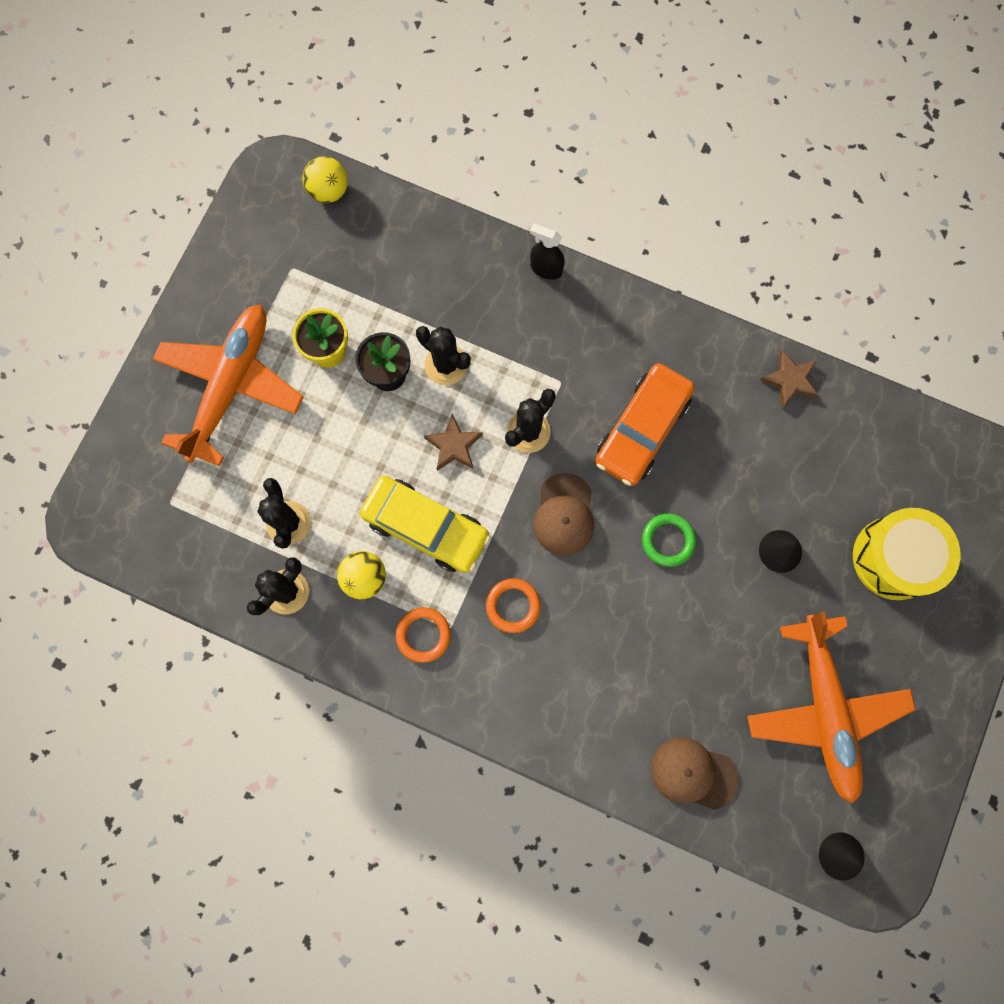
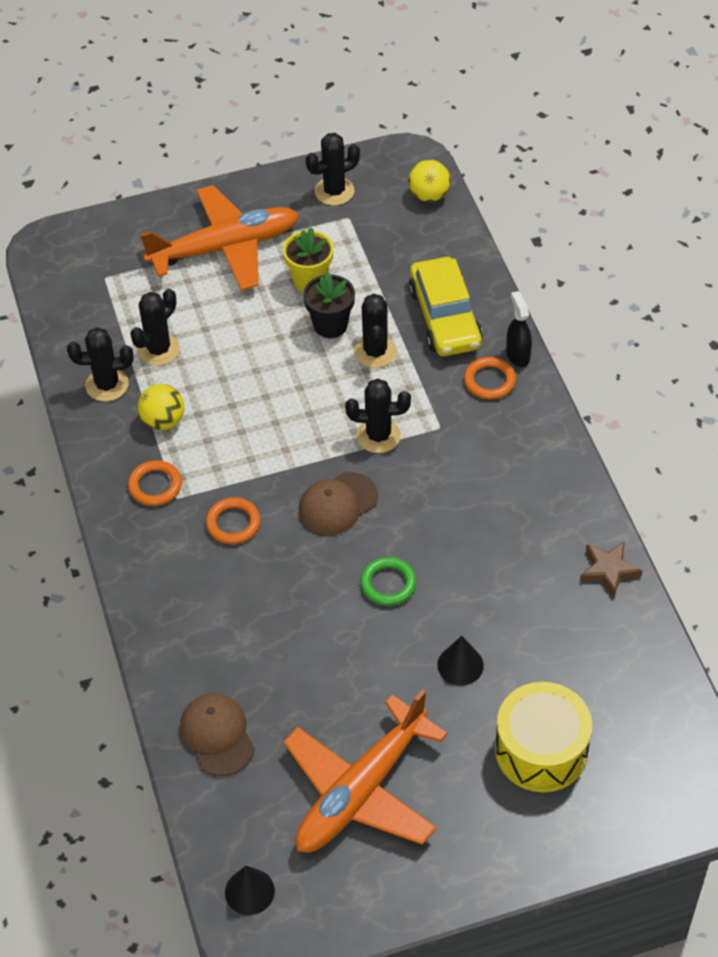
camera: 50 degrees right, 25 degrees down
(254, 254) = (334, 191): none -> black cactus
(426, 527) = (238, 429): yellow car -> yellow car (444, 317)
(454, 445) = (319, 400): brown star -> none
(551, 309) = (489, 381): none -> orange ring
(642, 429) = (459, 503): orange car -> none

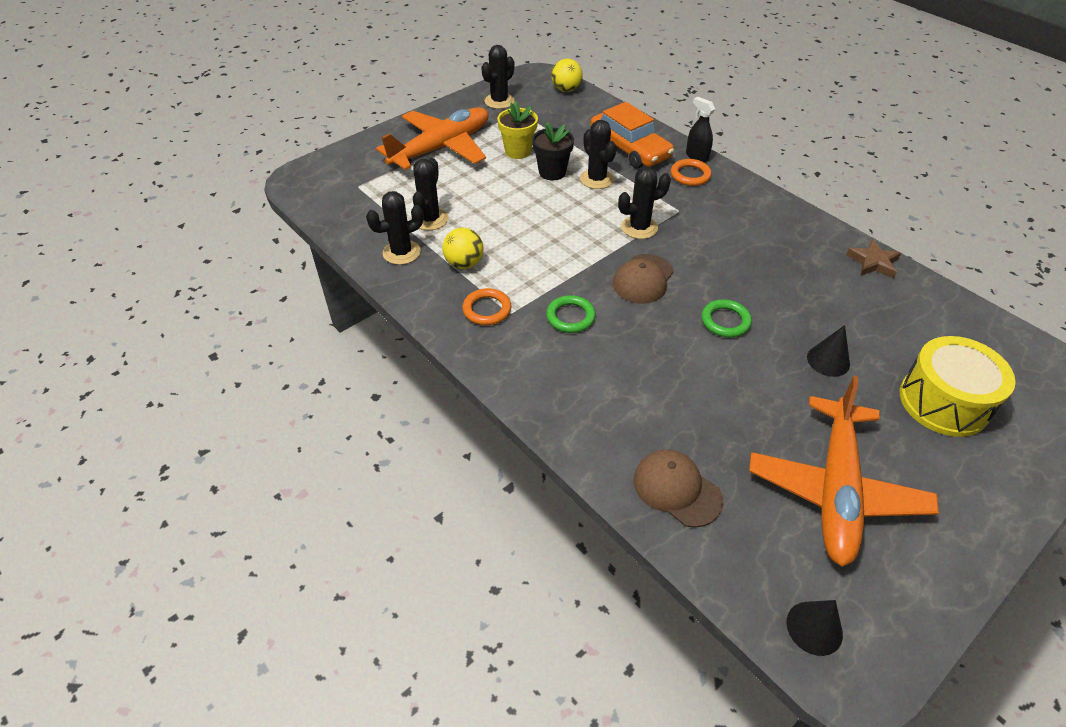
camera: 25 degrees left, 5 degrees down
(233, 523) = (570, 317): orange ring -> green ring
(444, 317) = (629, 148): yellow car -> orange car

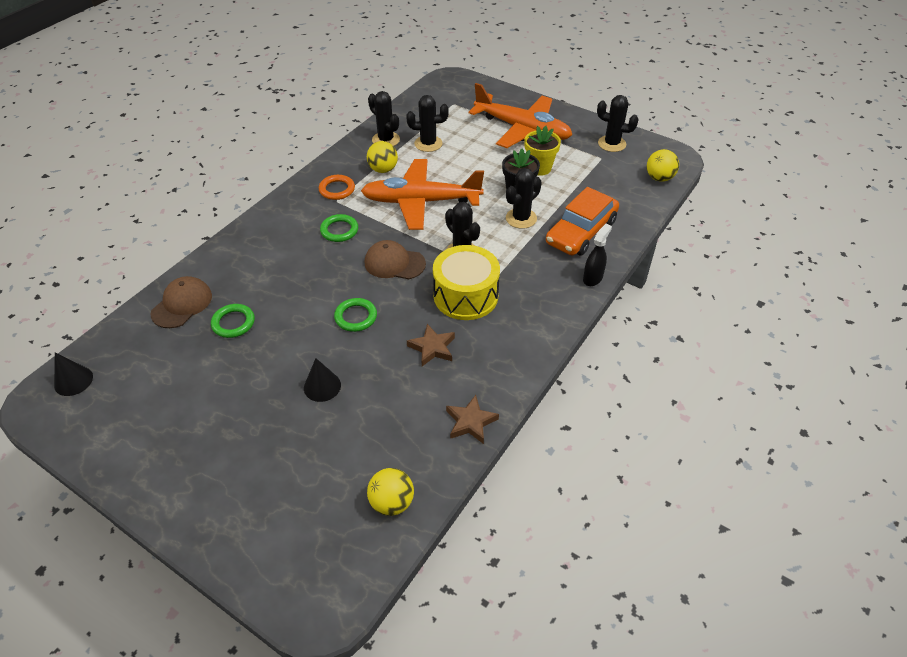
camera: 75 degrees right, 0 degrees up
(690, 175) = (557, 277): orange ring -> none
(720, 433) = (233, 323): none -> green ring
(777, 271) = (432, 348): none -> brown star
(835, 488) = (186, 392): orange plane -> orange plane (421, 202)
(944, 402) = (285, 470): yellow drum -> yellow drum (465, 296)
(971, 327) = (392, 502): none -> yellow ball

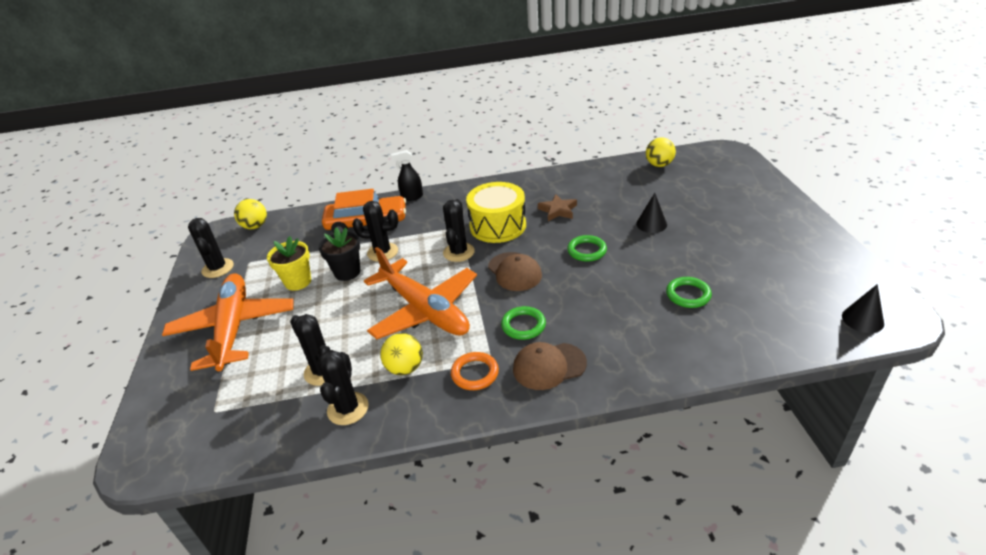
camera: 130 degrees left, 10 degrees down
(182, 304) = (728, 336): brown cap -> brown cap (549, 366)
(470, 422) = (581, 173): brown star -> none

